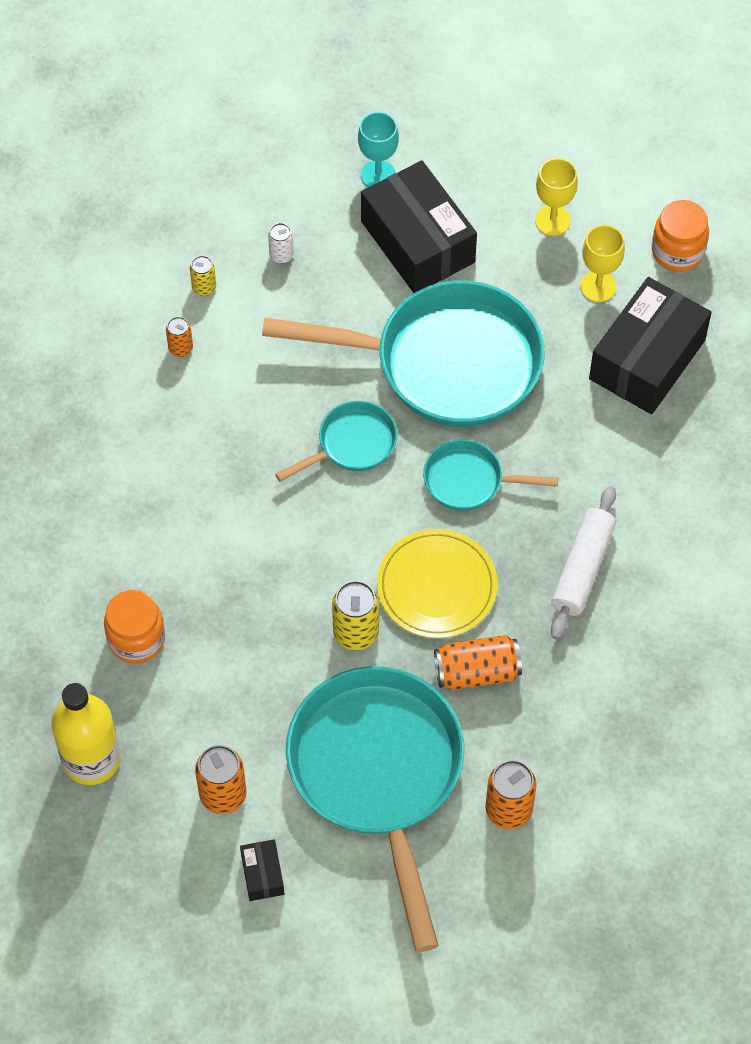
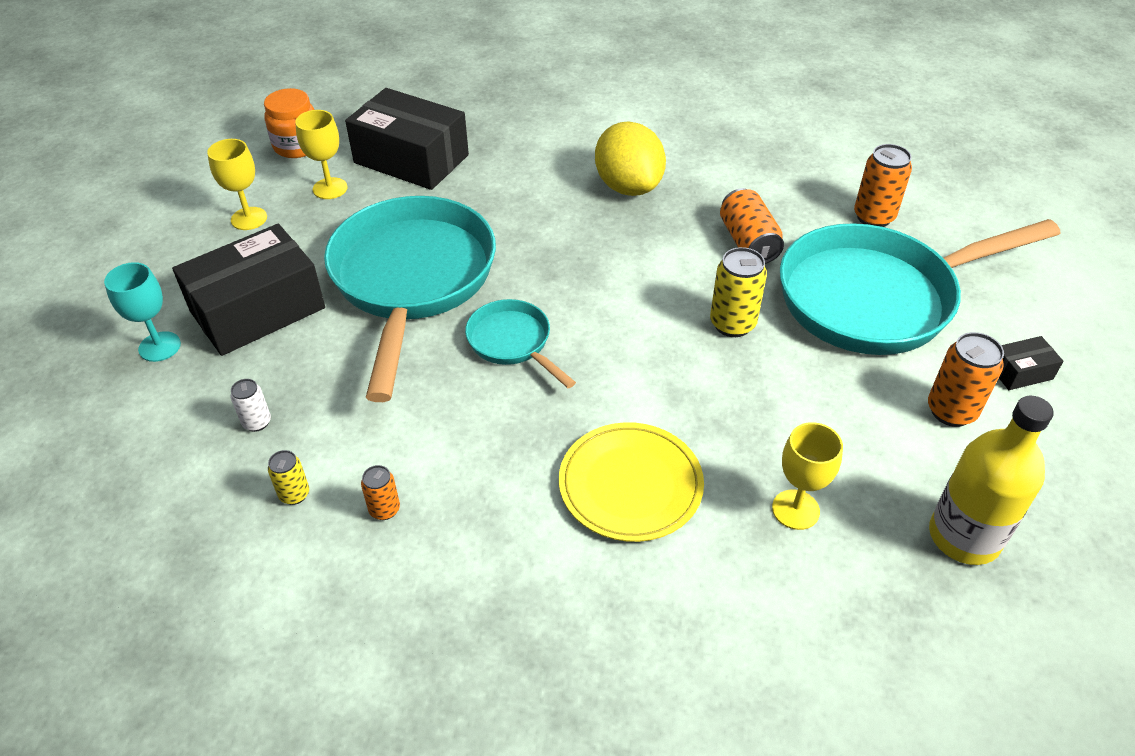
camera: 95 degrees left, 15 degrees down
(136, 639) = (795, 509): orange jar -> yellow goblet
(437, 586) = (666, 272): yellow plate -> yellow plate (630, 484)
(469, 480) = (547, 257): turquoise pan -> none
(582, 568) = (628, 186): white rolling pin -> yellow lemon

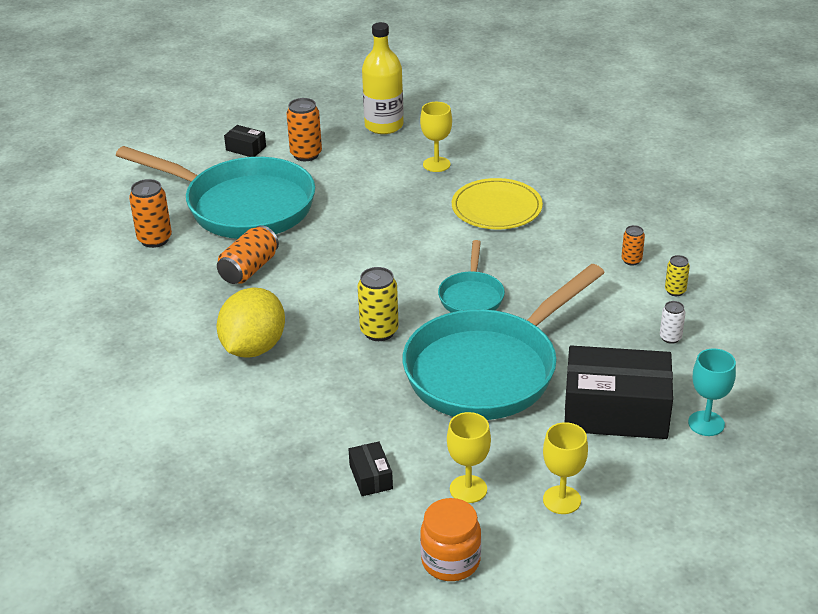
camera: 135 degrees left, 10 degrees down
(411, 159) = (371, 477): black box -> black box, size x0.43
(732, 324) = (337, 237): yellow can -> yellow can (379, 331)

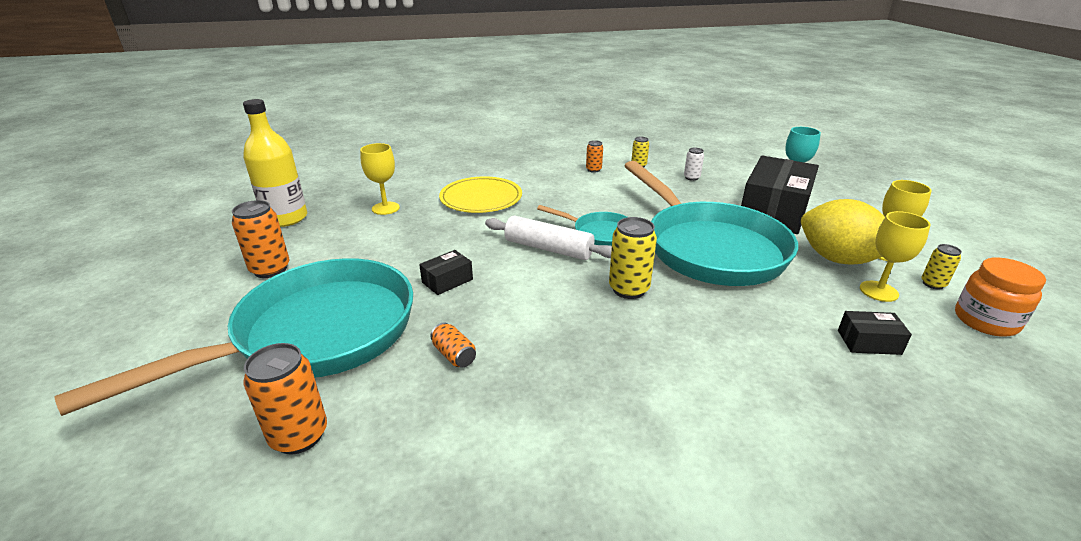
camera: 70 degrees left, 5 degrees down
(246, 148) = (194, 307): black box -> black box (447, 281)
(249, 269) = (454, 355): orange can -> orange can, size x0.57
(253, 347) = (619, 383): yellow lemon -> yellow lemon (837, 259)
(422, 273) = (548, 248): none -> white rolling pin
(508, 531) = (933, 284): none -> yellow can

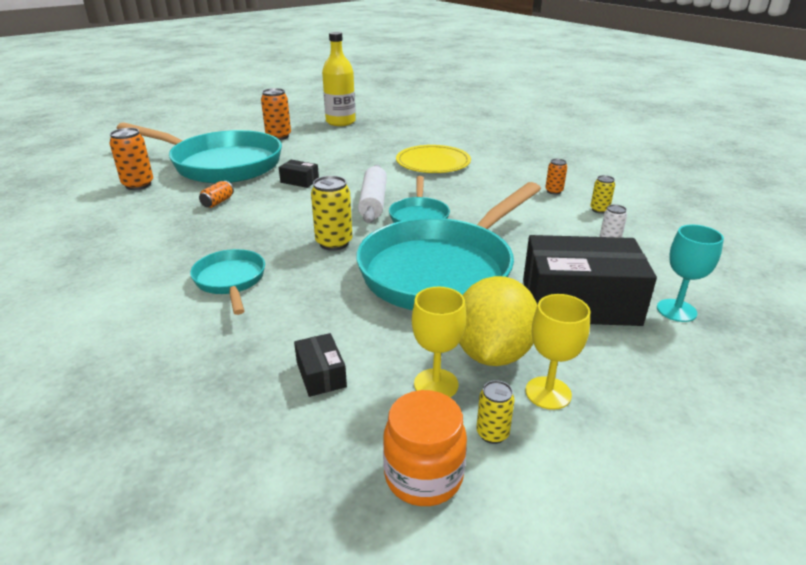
camera: 65 degrees right, 0 degrees up
(385, 208) = (382, 140): yellow goblet -> none
(685, 372) = (230, 281): none -> turquoise pan

